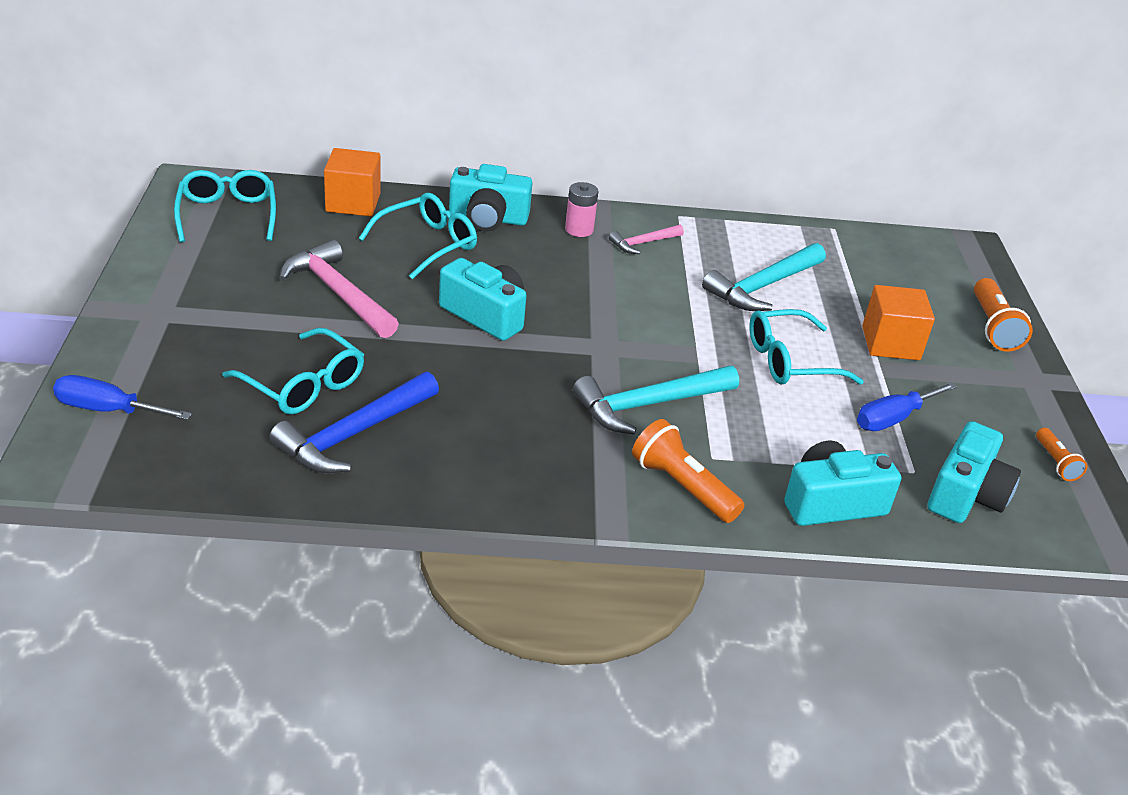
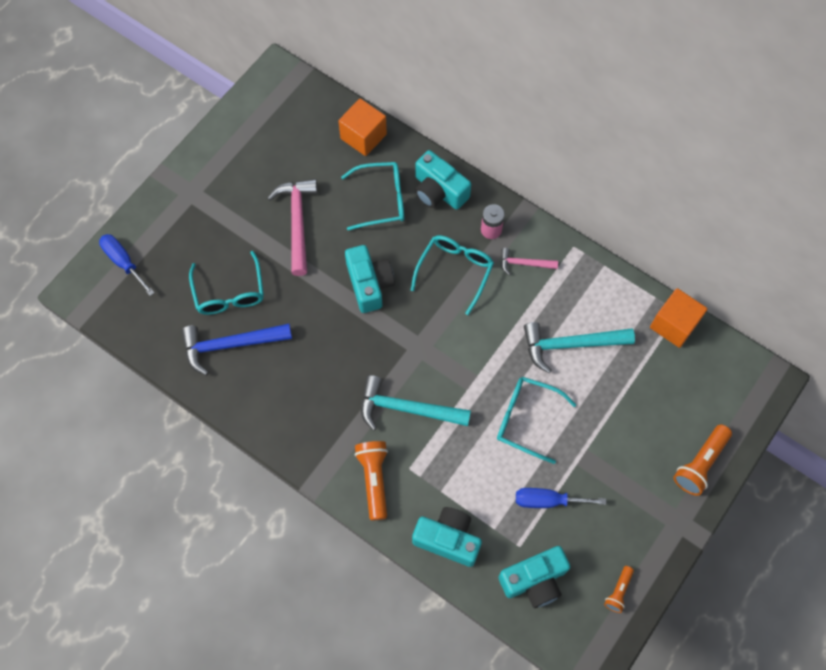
camera: 40 degrees right, 30 degrees up
(227, 215) = (280, 116): turquoise glasses -> turquoise glasses (455, 271)
(890, 343) = (610, 440): orange cube -> orange cube (674, 325)

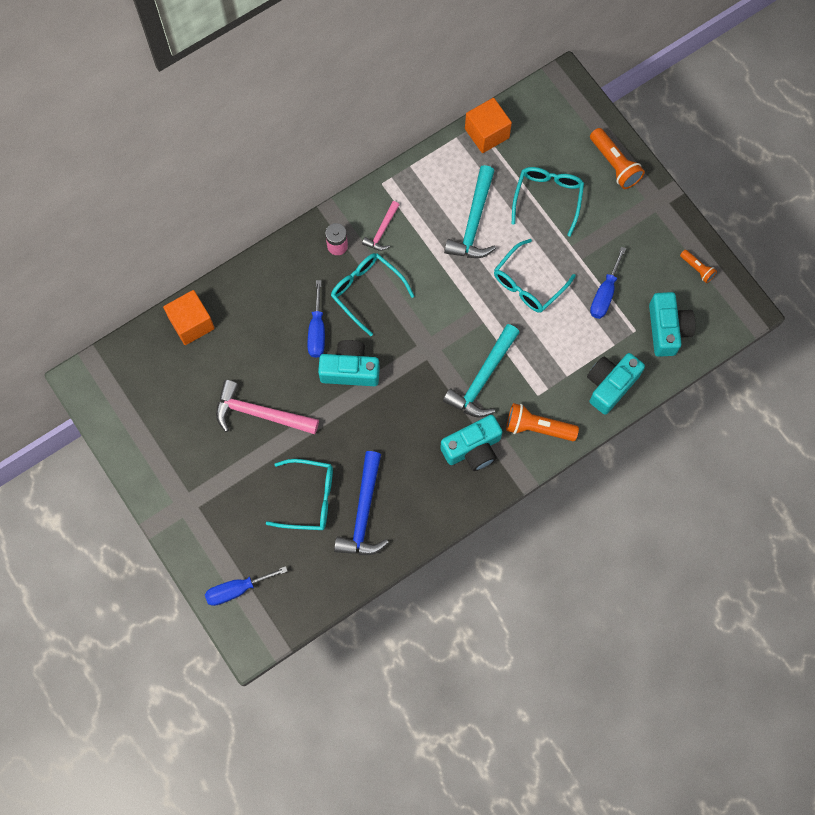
camera: 70 degrees left, 5 degrees up
(381, 200) = (267, 330): turquoise glasses -> turquoise glasses (548, 198)
(397, 242) = (317, 331): none -> blue screwdriver
(439, 191) = (279, 276): turquoise camera -> turquoise camera (473, 448)

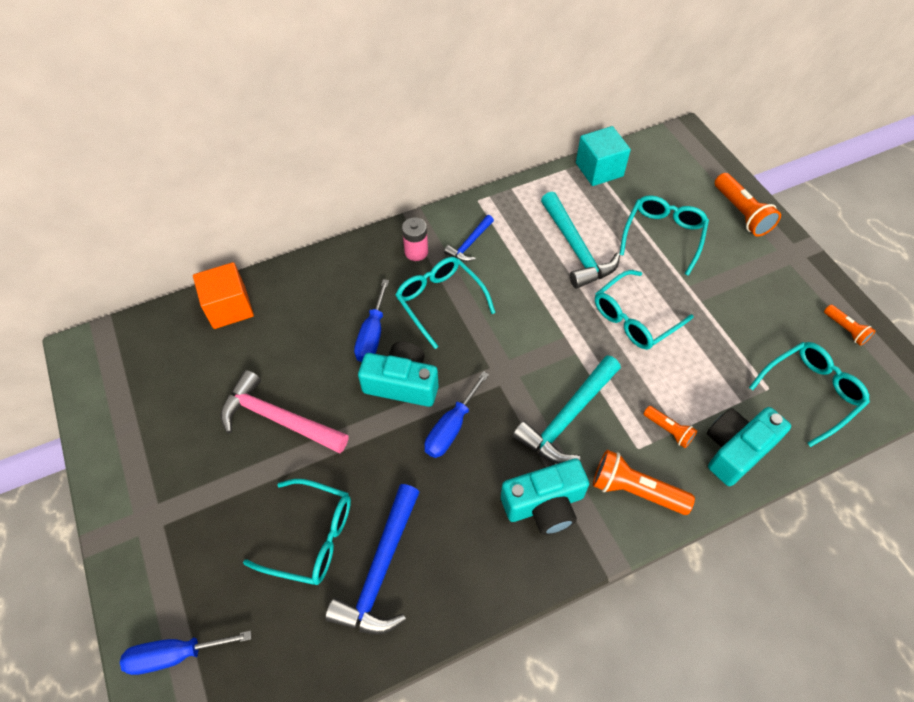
camera: 10 degrees right, 15 degrees down
(382, 230) = (470, 243): pink hammer -> blue hammer
(474, 222) = (576, 248): turquoise hammer -> turquoise hammer turned 45 degrees counterclockwise
(487, 133) = (599, 169): orange cube -> turquoise cube
(560, 377) = (668, 430): none -> orange flashlight
(604, 294) = (729, 342): blue screwdriver -> blue screwdriver (451, 428)
(667, 329) = (810, 392): turquoise camera -> turquoise glasses

